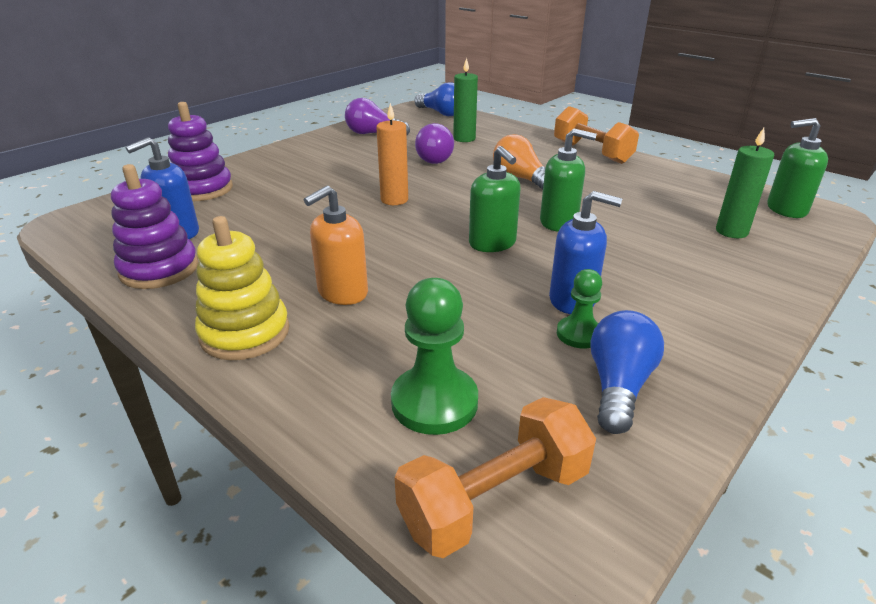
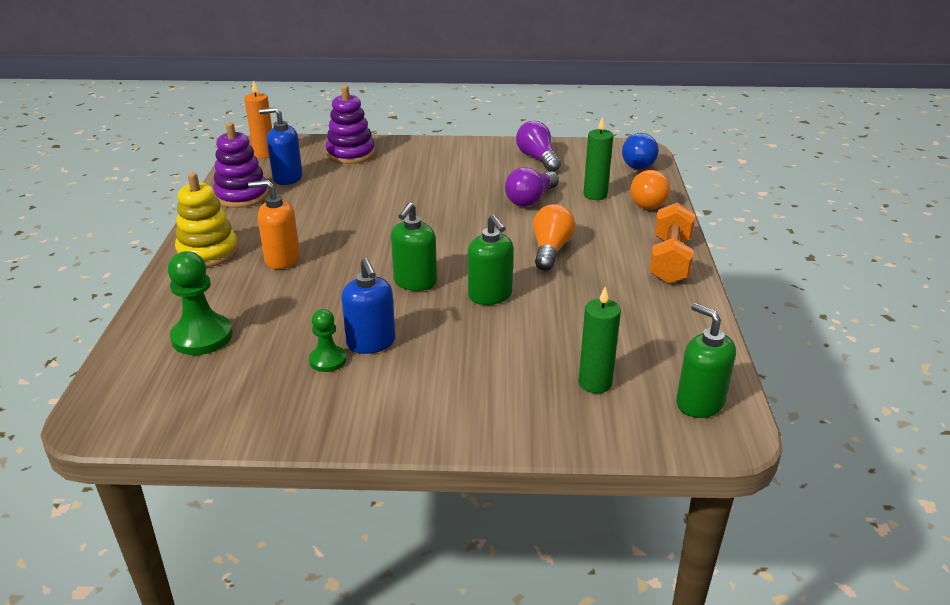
camera: 50 degrees right, 0 degrees up
(394, 200) = (431, 219): orange candle -> orange candle (264, 154)
(495, 499) = (138, 387): orange dumbbell -> none
(501, 129) = (648, 201): none -> orange light bulb
(618, 386) = (281, 395): blue light bulb -> none

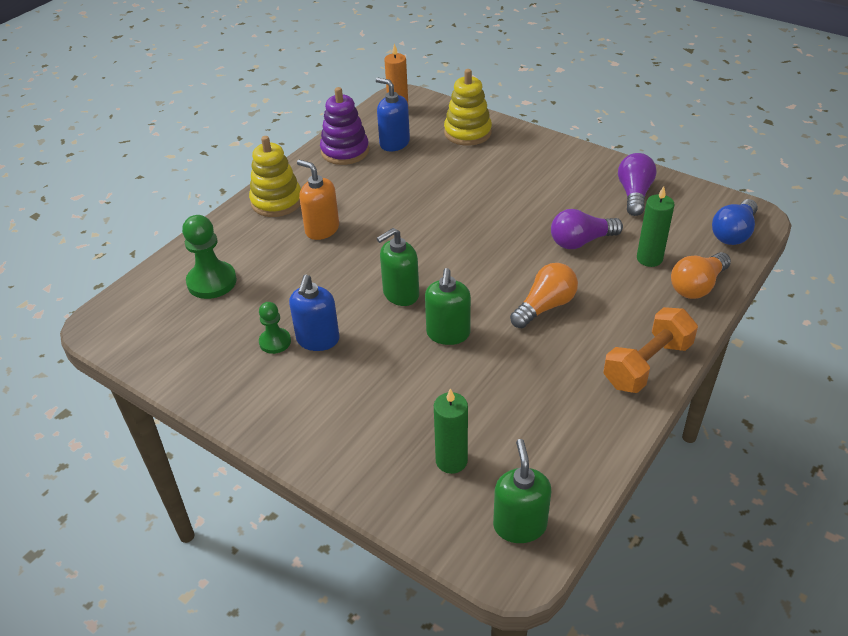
camera: 35 degrees right, 10 degrees up
(350, 154) = (467, 132): purple stacking toy -> yellow stacking toy

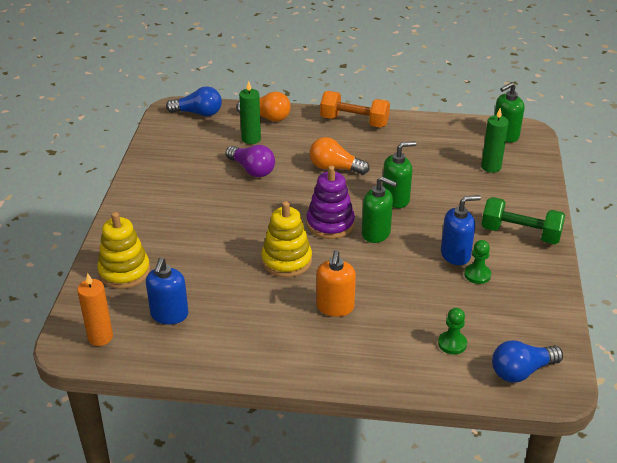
camera: 120 degrees left, 5 degrees down
(139, 310) = (521, 371): none -> blue light bulb
(212, 282) = (452, 344): green pawn -> green pawn, size x0.60
(276, 201) = (317, 357): yellow stacking toy -> yellow stacking toy (286, 261)
(303, 414) = (520, 234): none -> green dumbbell
(345, 151) = (203, 345): purple stacking toy -> purple stacking toy (330, 224)
(634, 194) = (175, 159): purple light bulb -> none

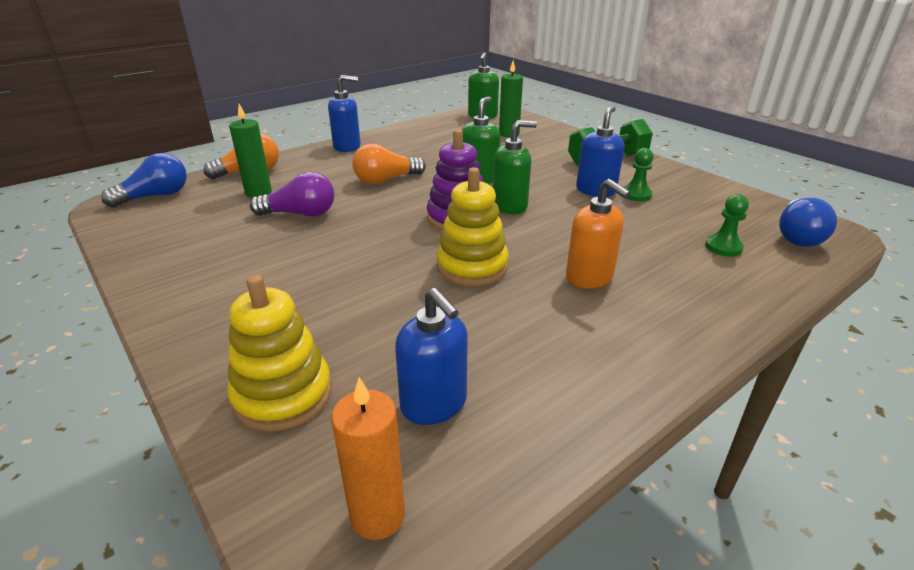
camera: 45 degrees left, 5 degrees down
(354, 121) = (347, 147): orange dumbbell -> blue soap dispenser

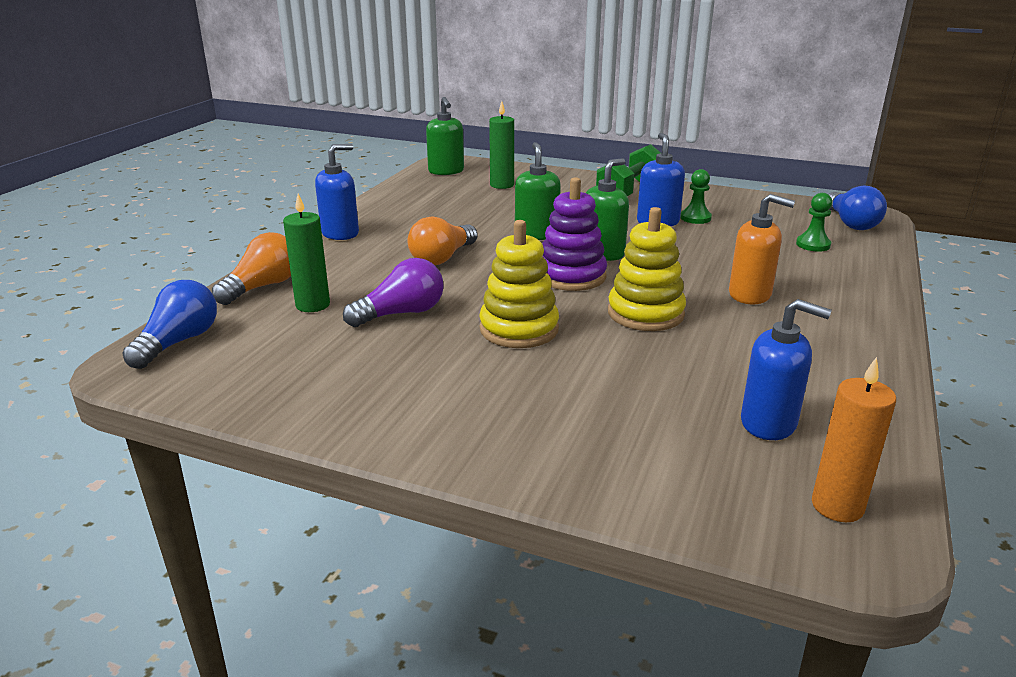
camera: 30 degrees left, 5 degrees down
(283, 394) = (642, 463): yellow stacking toy -> yellow stacking toy (519, 329)

